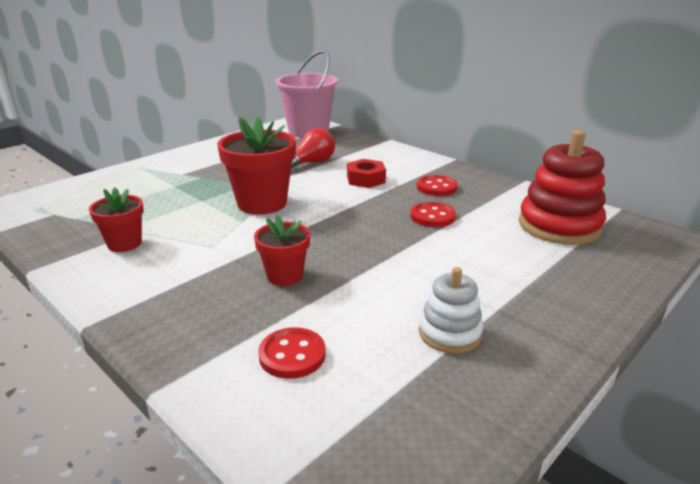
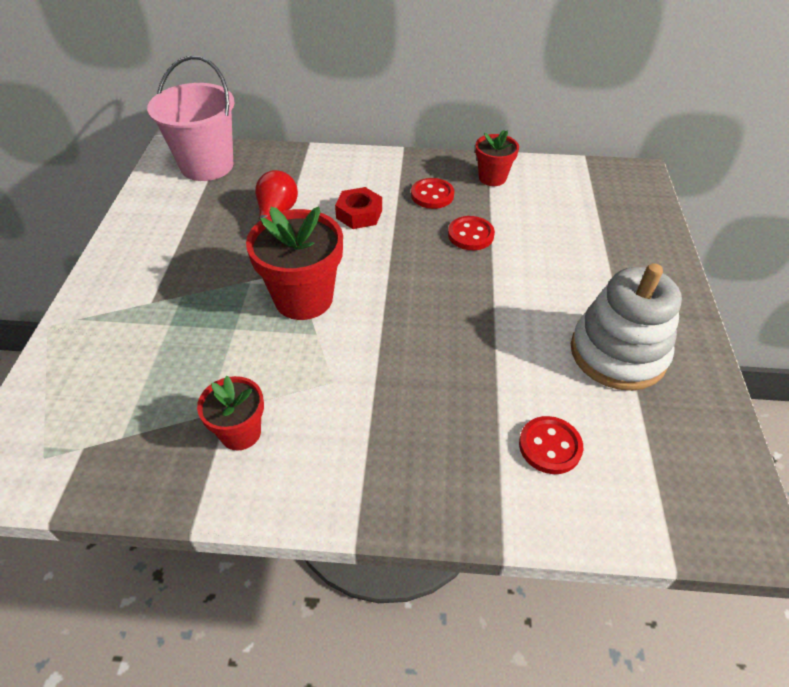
camera: 40 degrees left, 20 degrees up
(285, 276) = (442, 374): red flower pot -> red flower pot (492, 178)
(450, 333) = (617, 353): white stacking toy -> white stacking toy, size x1.74
(559, 226) = (567, 197): red stacking toy -> none

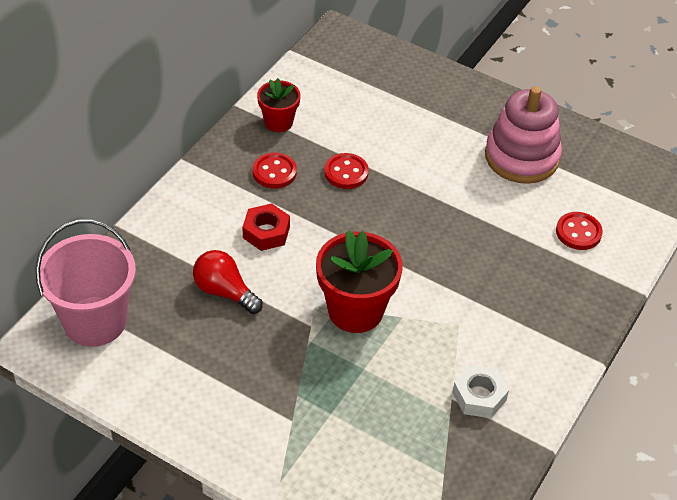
camera: 65 degrees left, 0 degrees up
(240, 433) = (479, 396): red flower pot -> white nut
(617, 353) = (521, 157): white stacking toy -> pink stacking toy

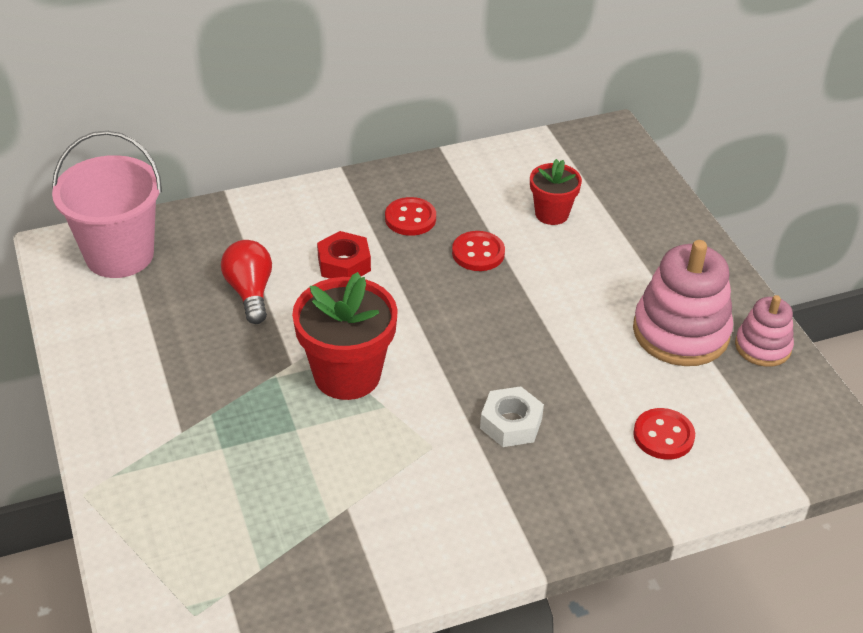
camera: 40 degrees right, 5 degrees down
(278, 122) = (463, 179): red flower pot -> red flower pot (551, 214)
(479, 396) = (376, 523): white nut -> white nut (511, 423)
(575, 140) = (762, 347): none -> pink stacking toy

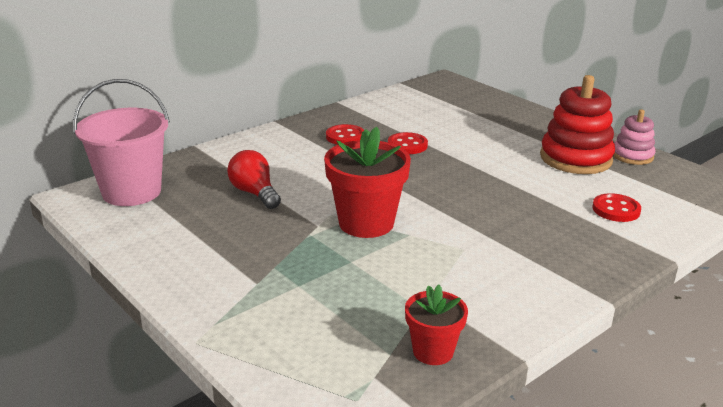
camera: 20 degrees left, 15 degrees down
(344, 264) = (315, 166): red nut -> none
(511, 423) = (508, 225): white nut -> none
(551, 214) = (440, 119): red flower pot -> red flower pot (433, 351)
(680, 332) = (575, 158): pink stacking toy -> red stacking toy

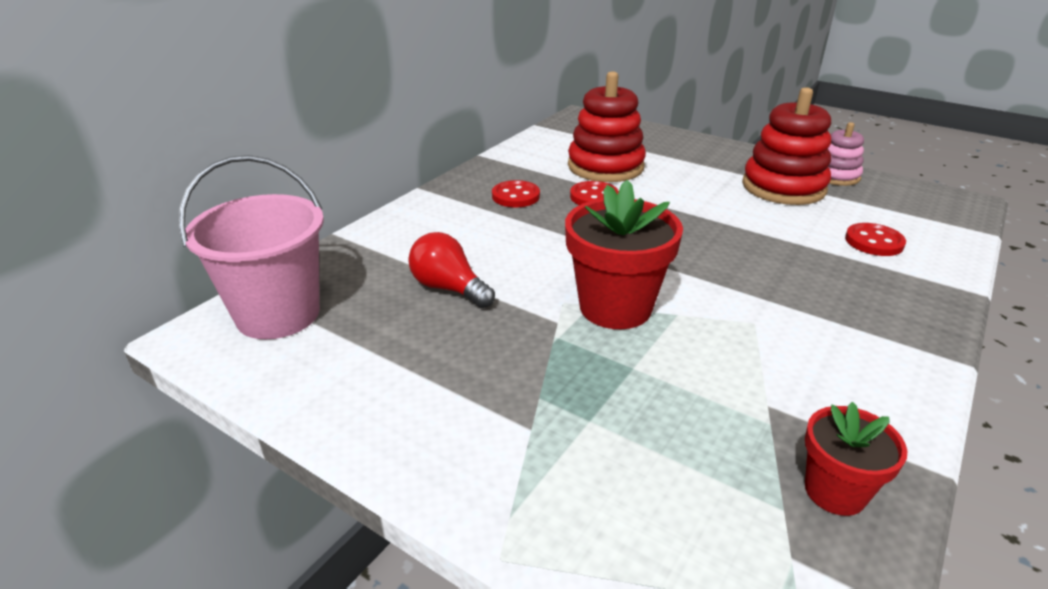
camera: 15 degrees left, 5 degrees up
(434, 123) = (605, 166): none -> red stacking toy

